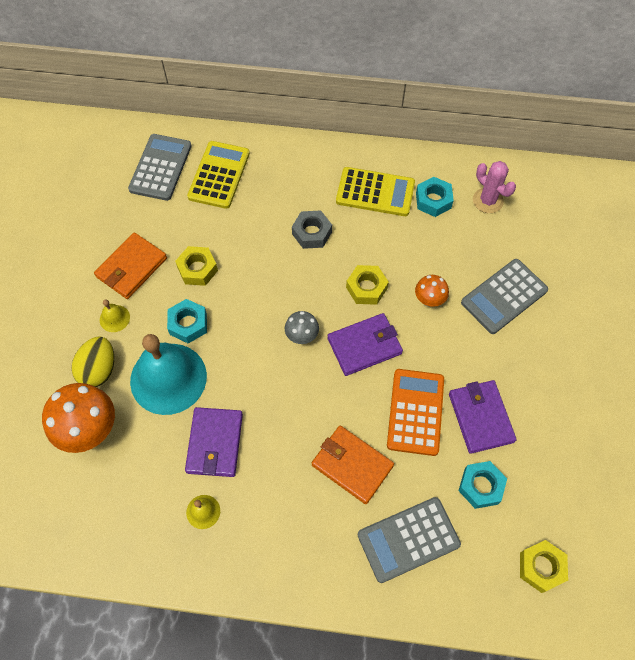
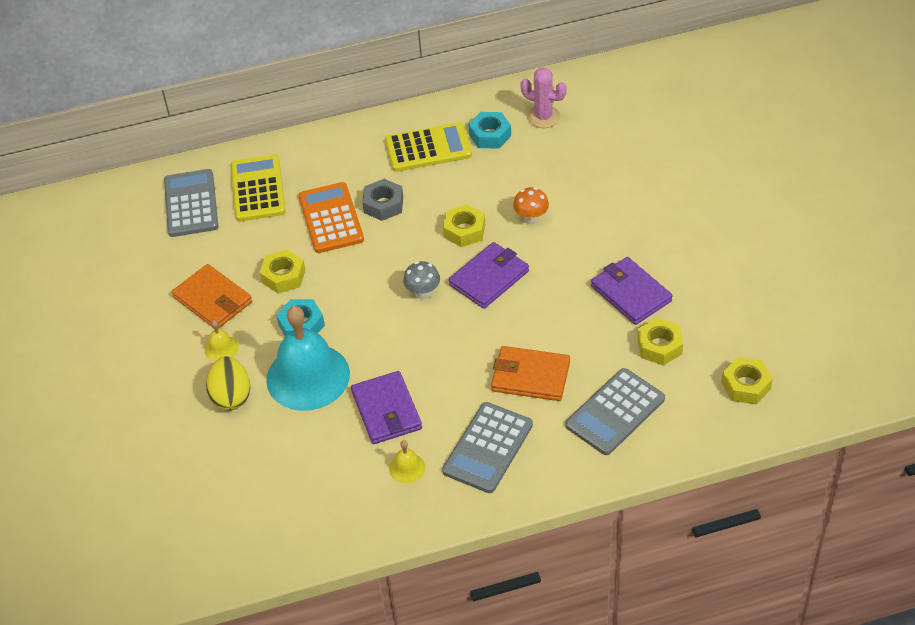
camera: 20 degrees left, 15 degrees down
(90, 430) = (253, 448): orange mushroom -> none
(131, 268) = (213, 300): orange wallet -> orange wallet turned 60 degrees counterclockwise
(415, 412) = (567, 312): orange calculator -> orange calculator (331, 218)
(480, 486) = (659, 346): turquoise nut -> yellow nut
(504, 296) = (601, 190): grey calculator -> grey calculator (488, 448)

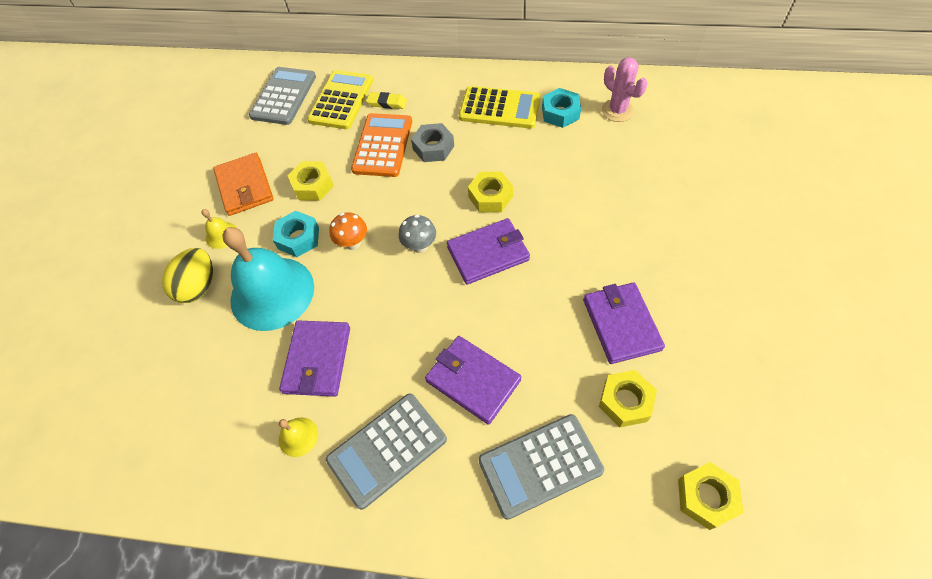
camera: 25 degrees right, 10 degrees up
(309, 177) = (387, 103): none -> yellow eraser
(530, 376) = (473, 380): orange wallet -> purple wallet
(531, 218) = (558, 206): orange mushroom -> orange mushroom (353, 243)

